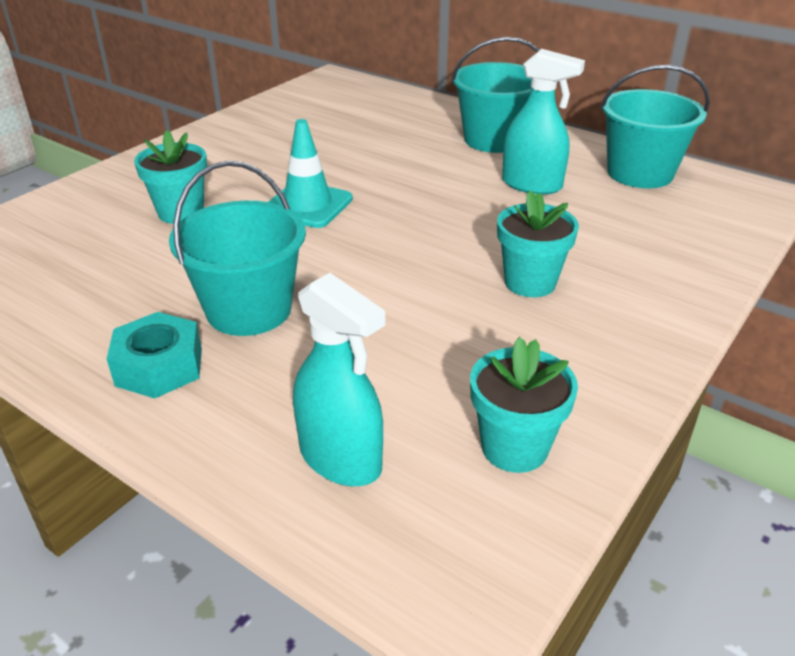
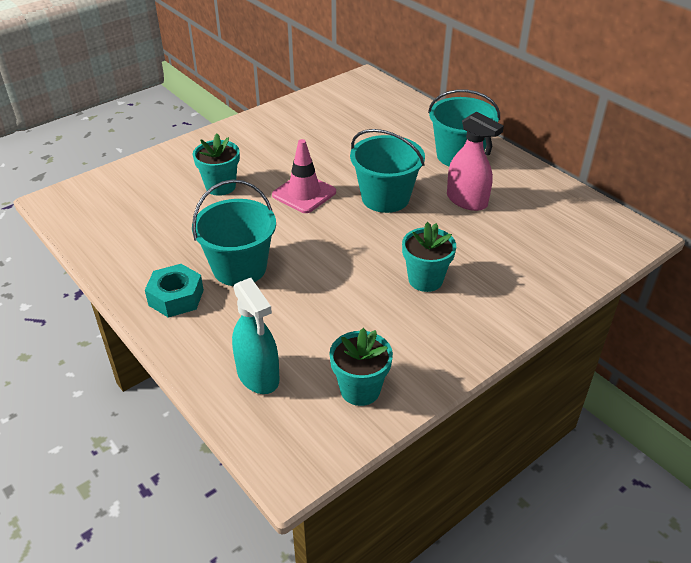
camera: 15 degrees right, 5 degrees up
(307, 205) = (304, 193): turquoise traffic cone -> pink traffic cone
(532, 185) = (467, 201): turquoise spray bottle -> pink spray bottle
(640, 173) = (553, 202): turquoise bucket -> turquoise bucket (385, 198)

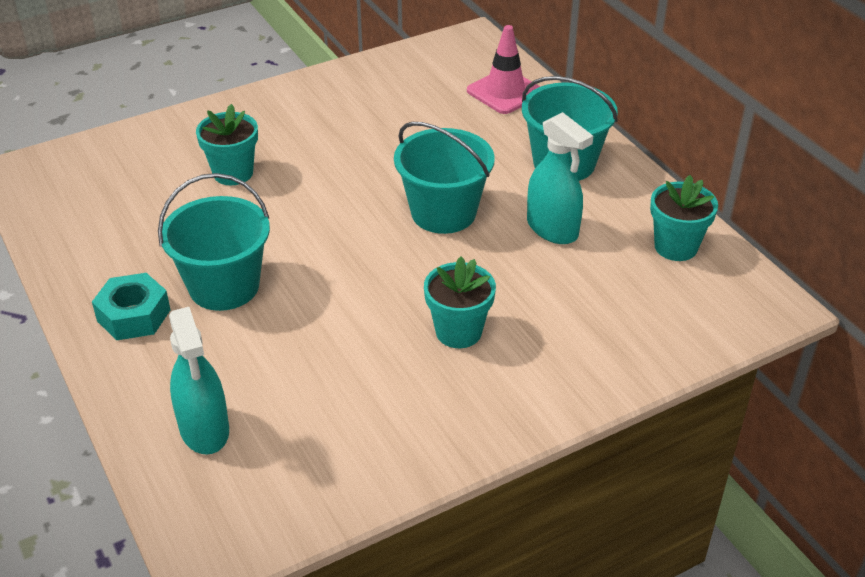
camera: 10 degrees right, 0 degrees up
(304, 193) = (338, 195): pink traffic cone -> pink traffic cone (505, 92)
(360, 389) = (325, 465): turquoise flower pot -> turquoise flower pot (675, 247)
(467, 201) = (552, 229): pink spray bottle -> turquoise spray bottle

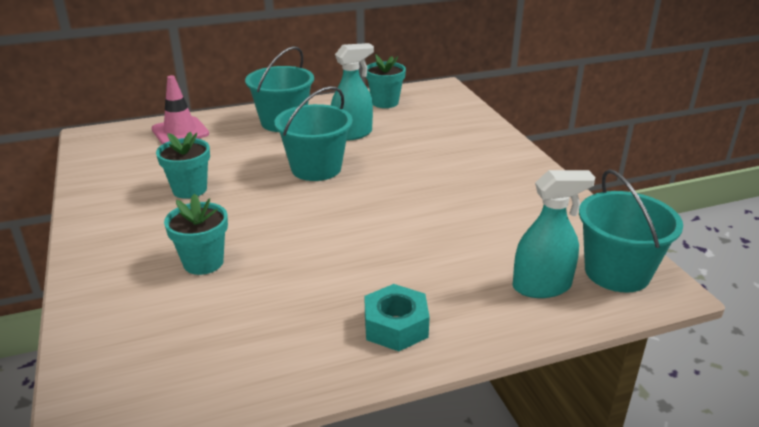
camera: 80 degrees left, 10 degrees down
(224, 286) = (369, 272): turquoise bucket -> turquoise bucket (617, 272)
(458, 332) = (447, 175): turquoise flower pot -> turquoise flower pot (189, 189)

